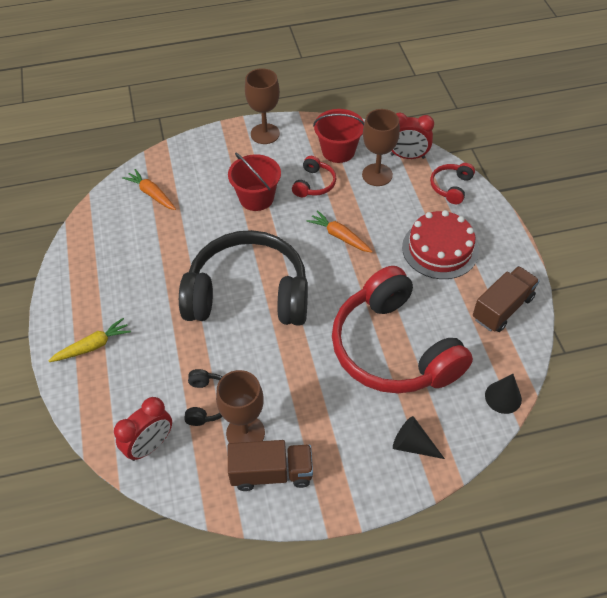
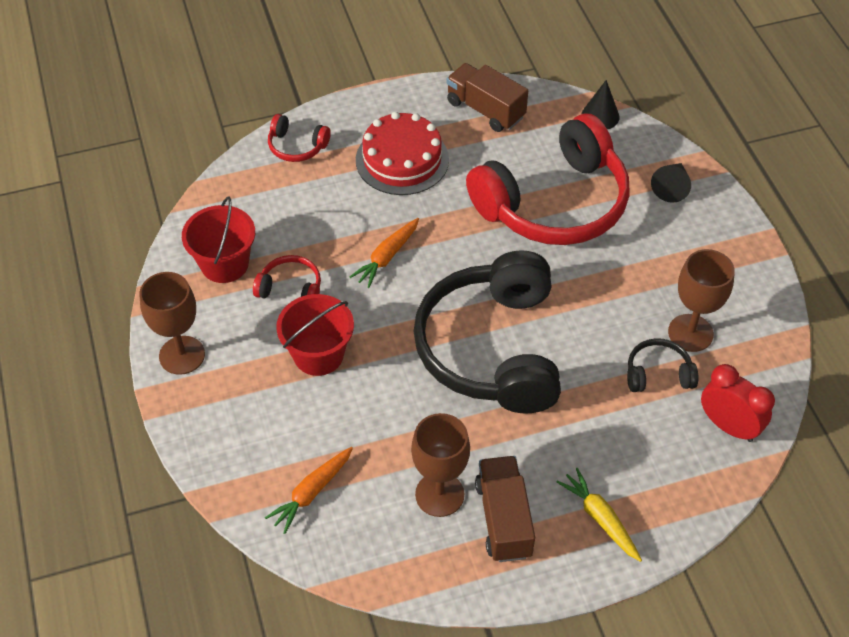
camera: 95 degrees left, 0 degrees up
(271, 473) = (733, 305): brown truck -> brown truck (503, 519)
(377, 175) = (273, 220): brown goblet -> brown goblet (439, 494)
(407, 156) = (238, 188): red clock -> none

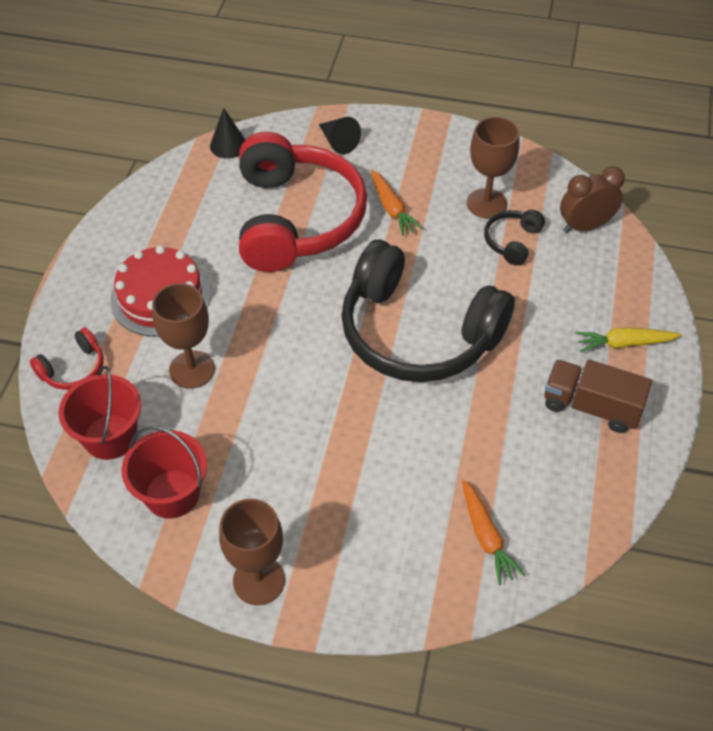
camera: 60 degrees left, 0 degrees up
(291, 288) = (244, 451): red headphones -> none
(318, 354) = (337, 463): red bucket -> red bucket (110, 437)
(387, 257) = (264, 360): orange carrot -> orange carrot (392, 208)
(439, 494) = (542, 440): brown goblet -> brown goblet (192, 369)
(485, 110) = (155, 212): brown truck -> none
(728, 426) = (585, 226): red clock -> brown clock

